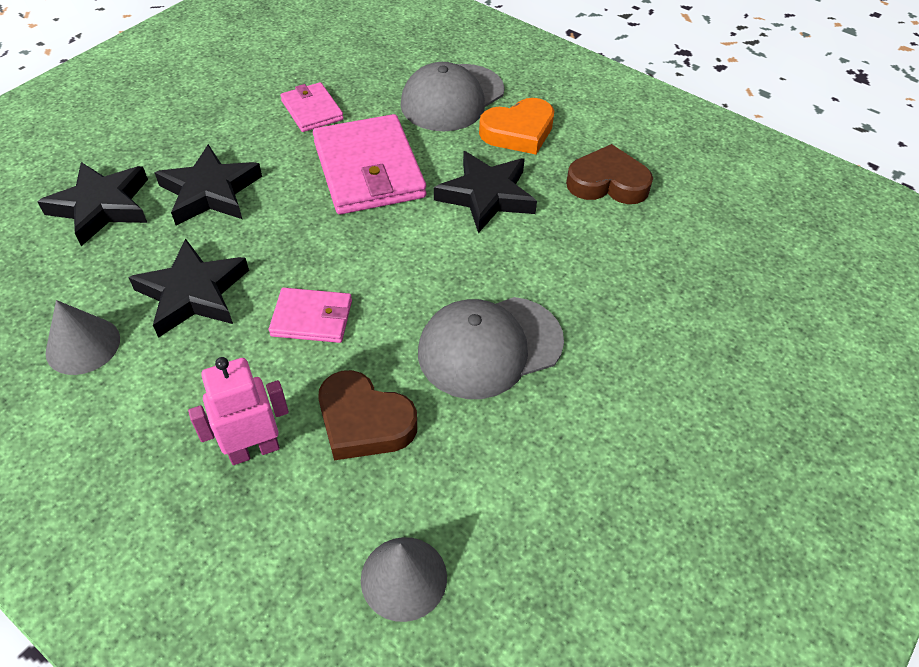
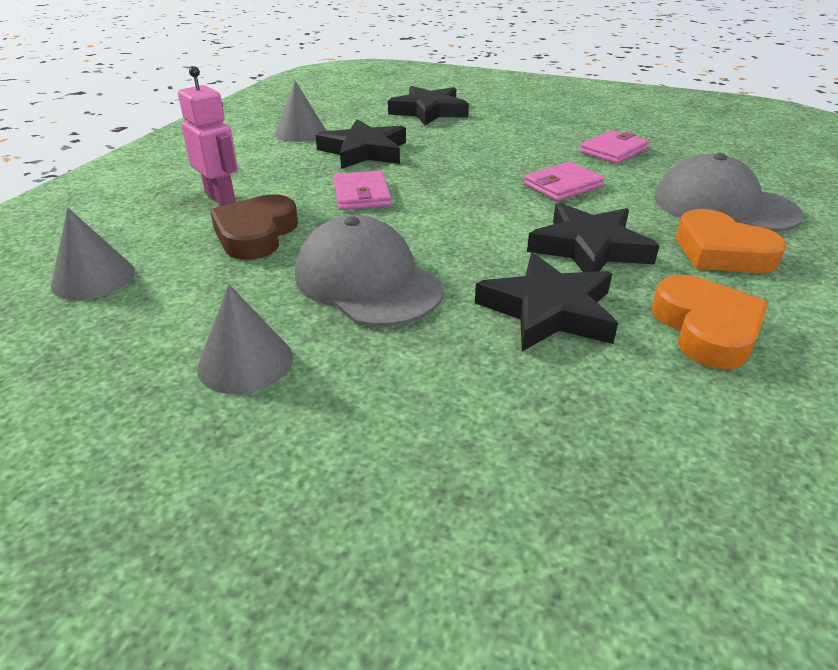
camera: 75 degrees right, 15 degrees down
(210, 192) = (473, 136): black star -> black star (548, 311)
(369, 170) = (562, 185): pink wallet -> pink wallet, size x0.54
(585, 447) = (245, 362): none -> grey cone
(607, 183) = (706, 329): brown heart -> orange heart

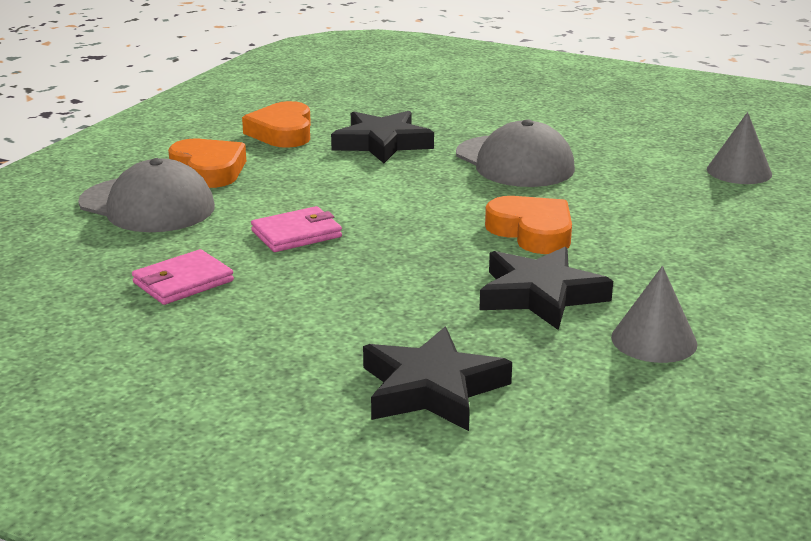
camera: 175 degrees left, 10 degrees down
(221, 198) = (691, 234): pink robot -> none
(245, 362) = (585, 129): grey cone -> none
(256, 234) = (626, 197): brown heart -> none
(361, 194) = (532, 232): pink wallet -> orange heart
(589, 248) = (320, 176): black star -> none

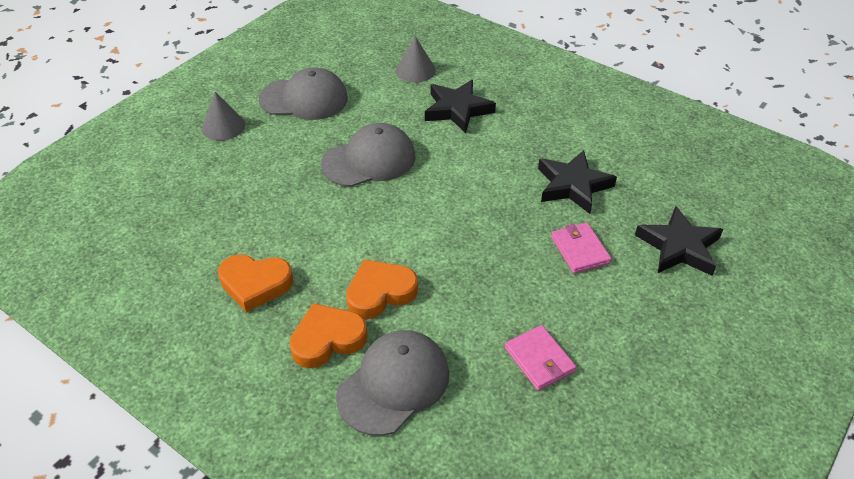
camera: 80 degrees left, 20 degrees up
(296, 234) = (468, 290): pink wallet -> pink wallet (579, 250)
(382, 143) = (306, 224): black star -> black star (457, 109)
(532, 232) = (487, 173): orange heart -> orange heart (380, 292)
(612, 119) = (304, 99): none -> grey cap
(654, 340) = (626, 154): grey cone -> grey cone (223, 126)

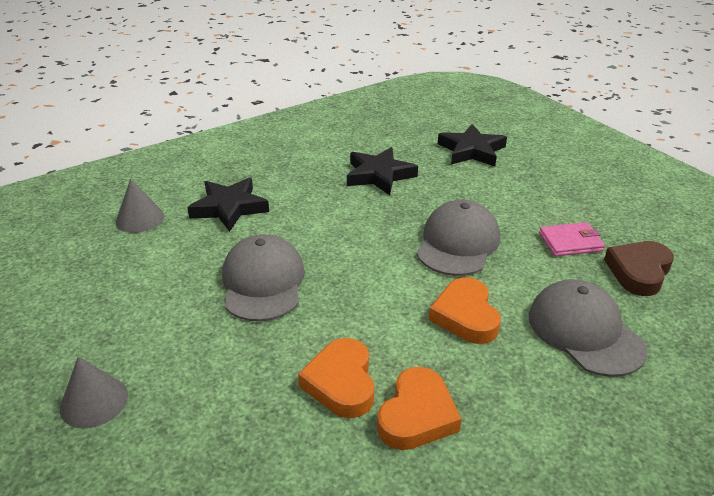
camera: 70 degrees left, 10 degrees down
(304, 99) = (108, 312): grey cap -> grey cap (458, 243)
(327, 339) = (518, 367): orange heart -> orange heart (341, 383)
(515, 427) = (638, 271): none -> brown heart
(579, 250) = (456, 192): pink wallet -> none

